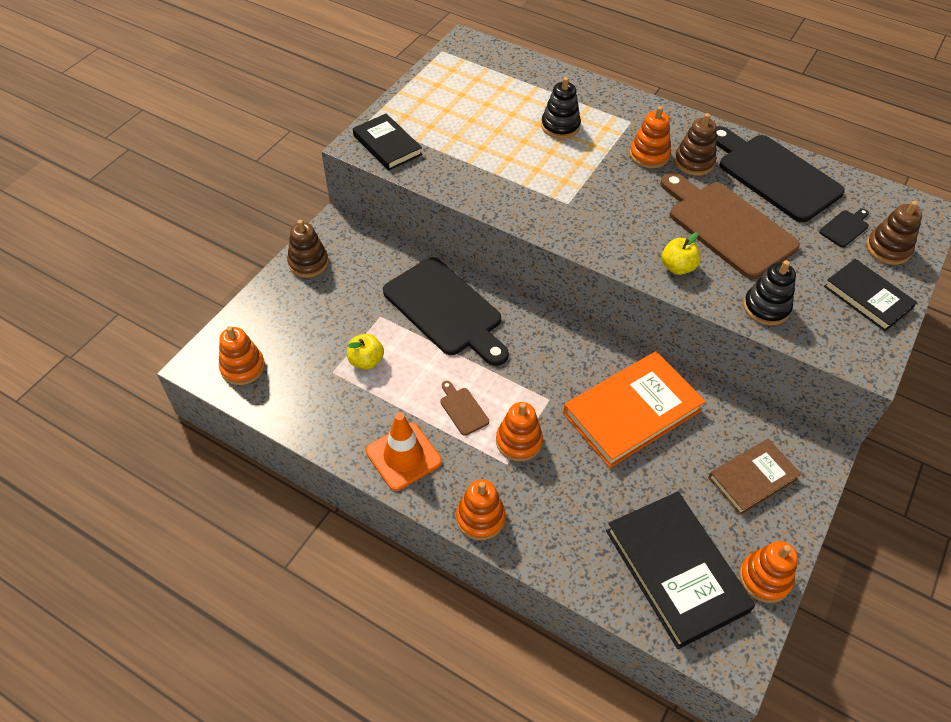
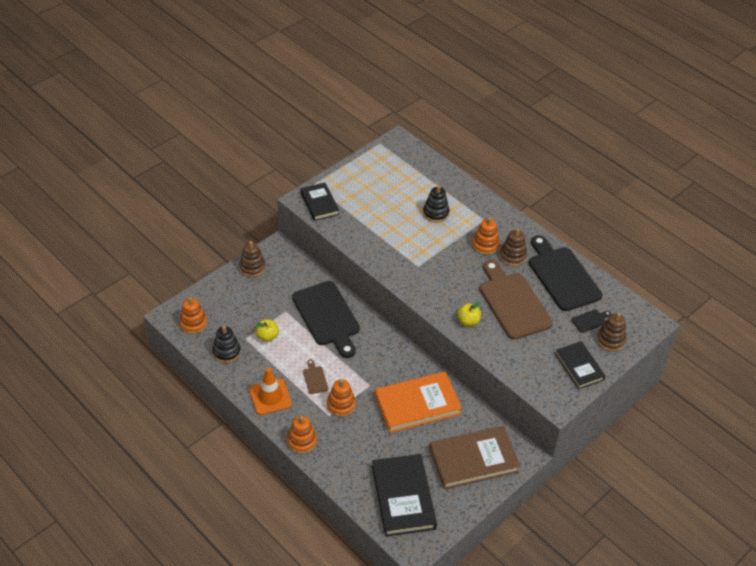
camera: 15 degrees right, 5 degrees down
(752, 478) = (473, 460): brown book -> brown book, size x1.63
(764, 578) = (453, 514): orange stacking toy -> none
(766, 307) = (511, 358): black stacking toy -> black stacking toy (226, 352)

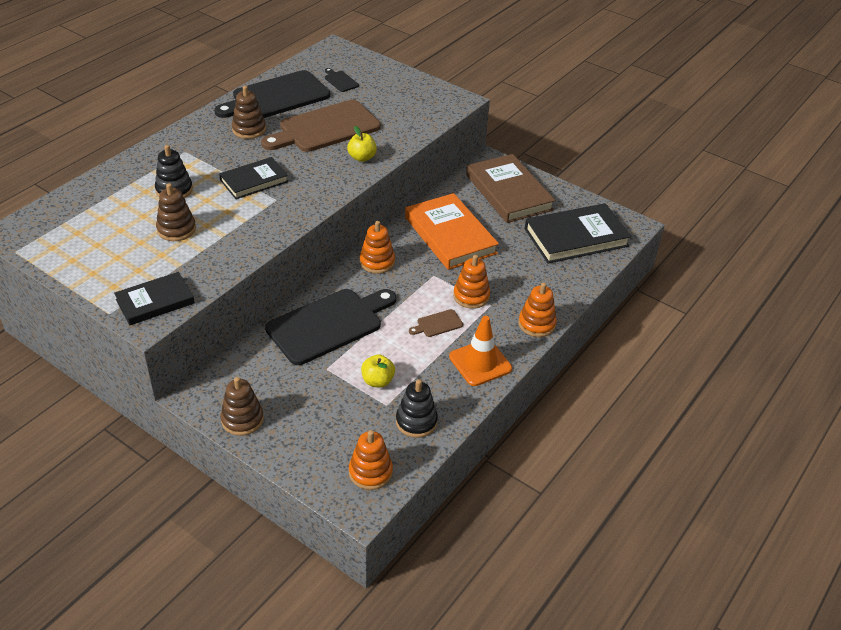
camera: 100 degrees left, 5 degrees down
(485, 245) = (232, 149): orange stacking toy -> orange stacking toy (377, 262)
(579, 367) = (406, 87): black book -> black book (254, 181)
(610, 340) = (364, 70): brown stacking toy -> brown stacking toy (176, 229)

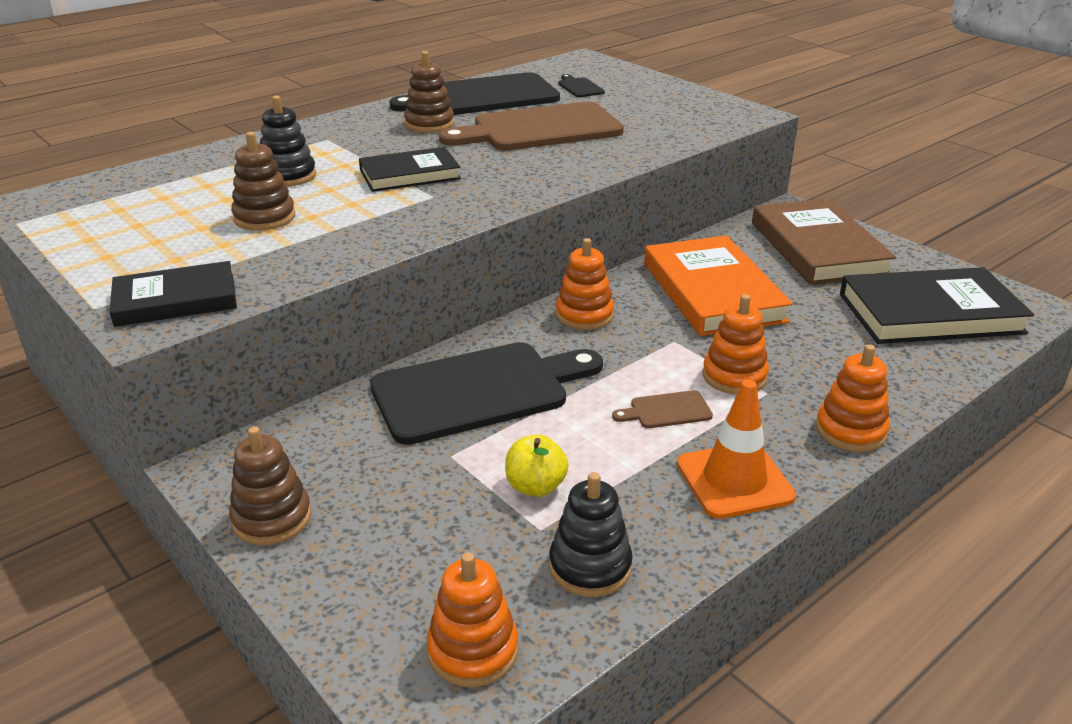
camera: 15 degrees right, 10 degrees down
(362, 157) = (584, 161): yellow apple -> none

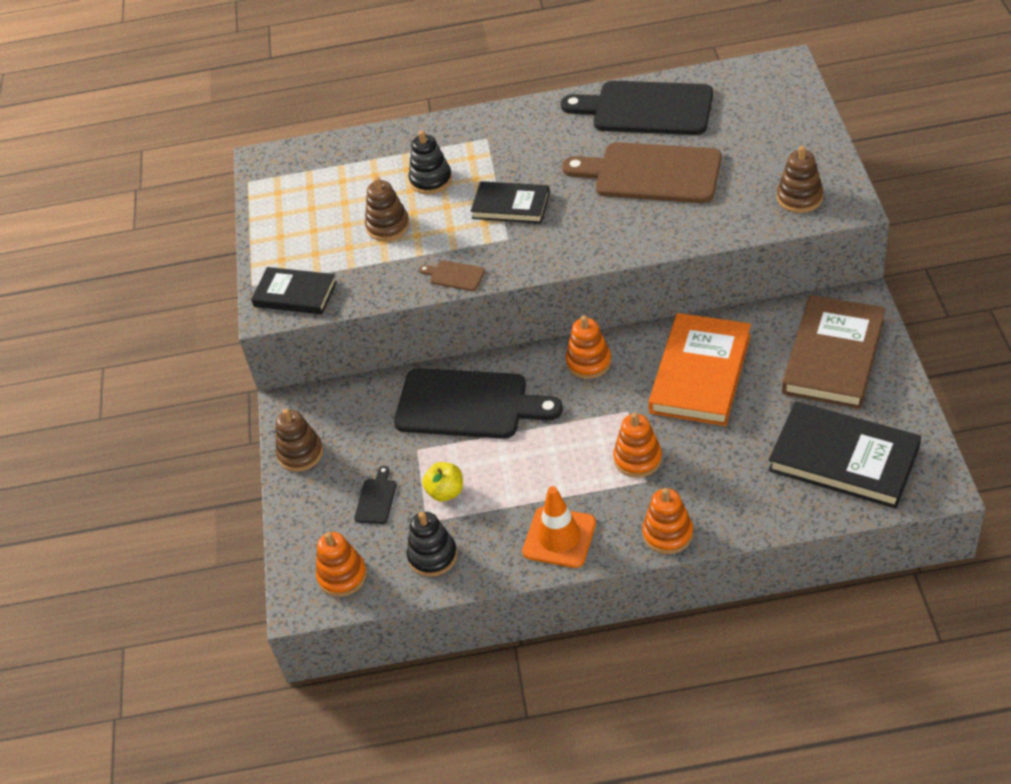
camera: 40 degrees right, 15 degrees up
(429, 124) = (573, 139): brown stacking toy -> brown stacking toy (799, 198)
(579, 87) = (738, 116): black cutting board -> black cutting board (376, 499)
(666, 411) = (568, 468): brown cutting board -> brown cutting board (454, 275)

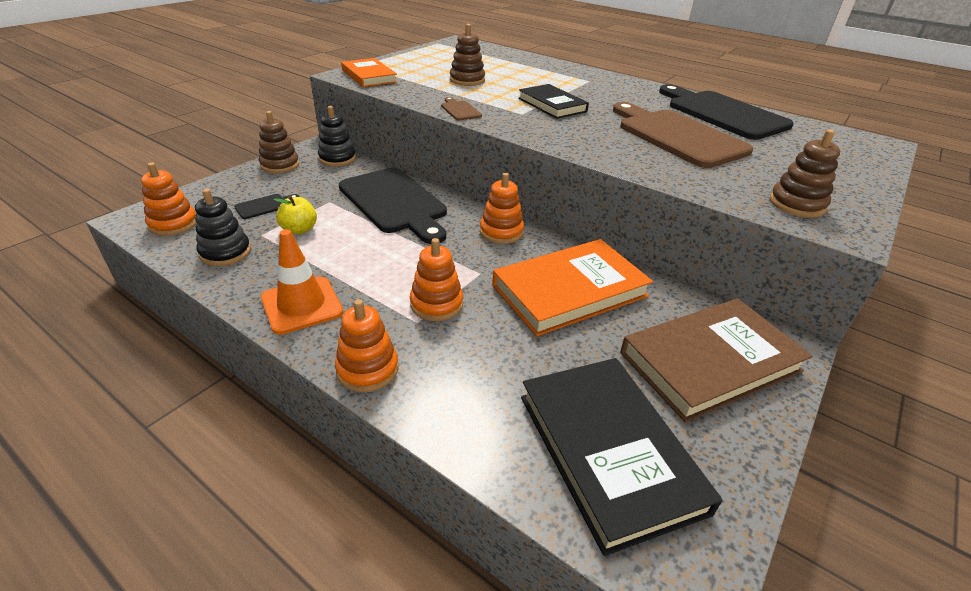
camera: 35 degrees right, 10 degrees down
(295, 294) = (369, 76): black book -> orange book
(431, 180) = (526, 78): black stacking toy -> black stacking toy (337, 158)

